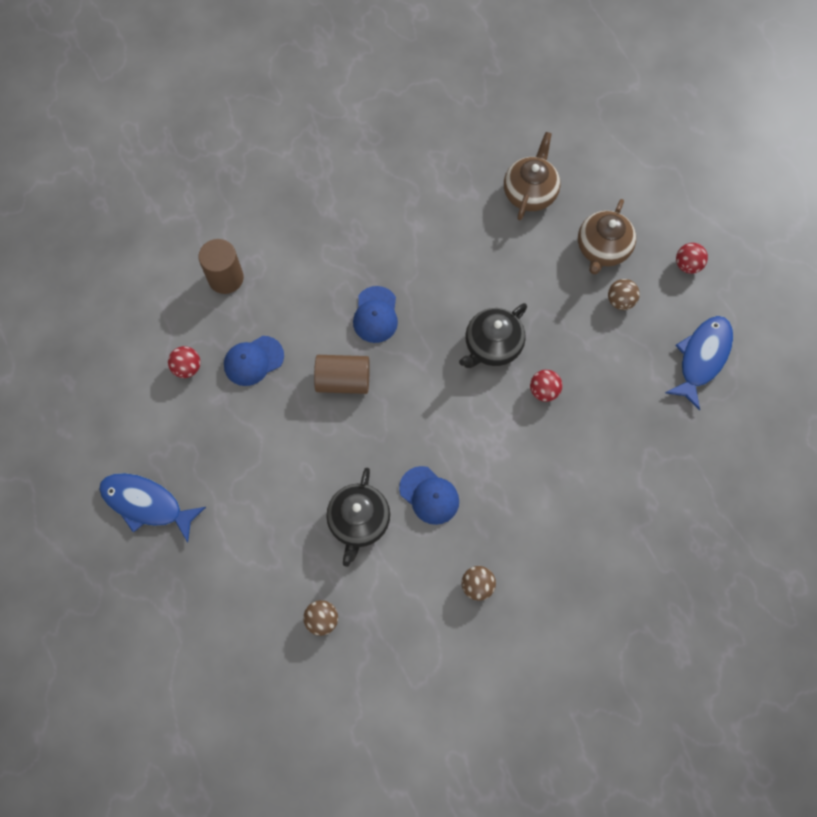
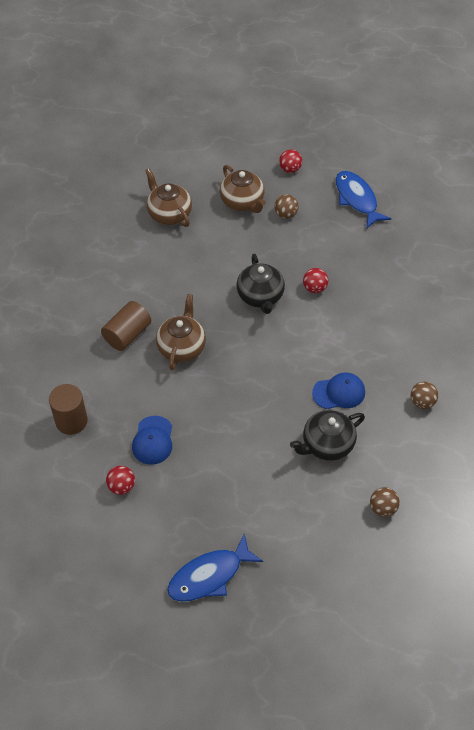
camera: 55 degrees left, 15 degrees down
(343, 380) = (214, 394): brown cylinder -> brown cylinder (127, 334)
(359, 521) = (327, 444): black teapot -> black teapot turned 105 degrees clockwise
(375, 315) = (181, 347): blue cap -> brown teapot

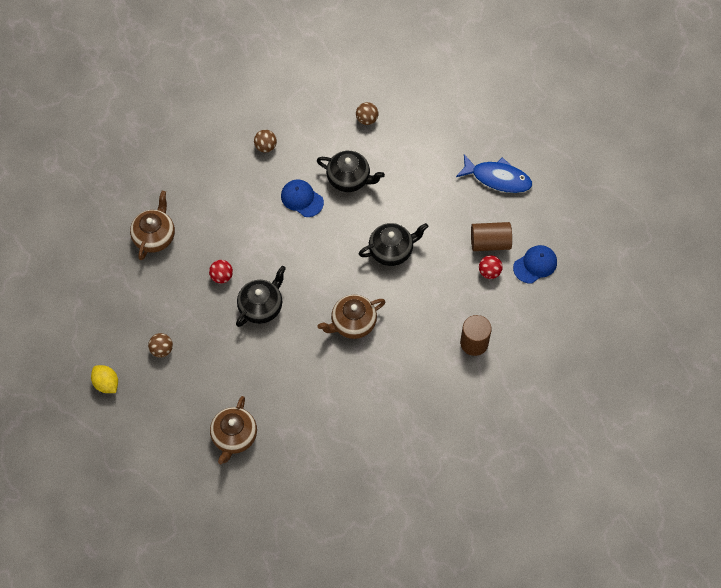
camera: 130 degrees left, 10 degrees up
(127, 334) = (374, 368): brown cylinder -> brown cylinder (490, 242)
(153, 440) = (441, 281): blue cap -> blue cap (535, 265)
(220, 424) = (391, 250): none -> black teapot
(242, 202) = (174, 391): brown teapot -> brown teapot (154, 236)
(290, 169) = (106, 383): red ball -> yellow lemon
(357, 199) = (101, 310): blue fish -> none

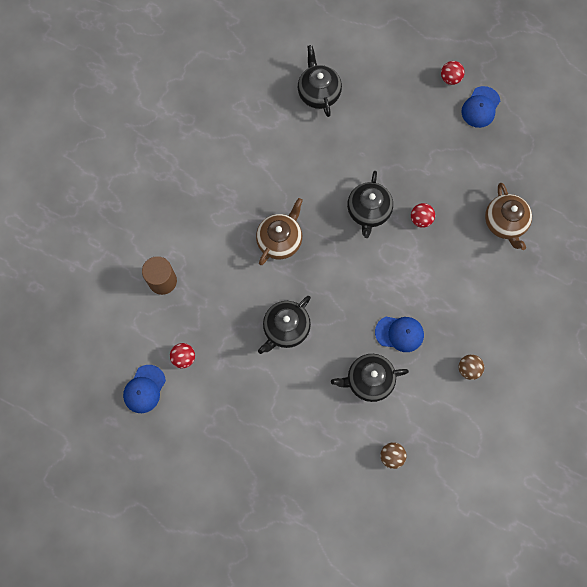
camera: 150 degrees right, 10 degrees up
(100, 342) = (480, 107): none -> blue cap
(106, 383) = (450, 78): yellow lemon -> red ball
(162, 349) = (426, 129): brown ball -> none
(234, 436) = (318, 92): brown teapot -> black teapot
(490, 242) = (198, 388): brown cylinder -> none
(497, 178) = (227, 463): blue fish -> none

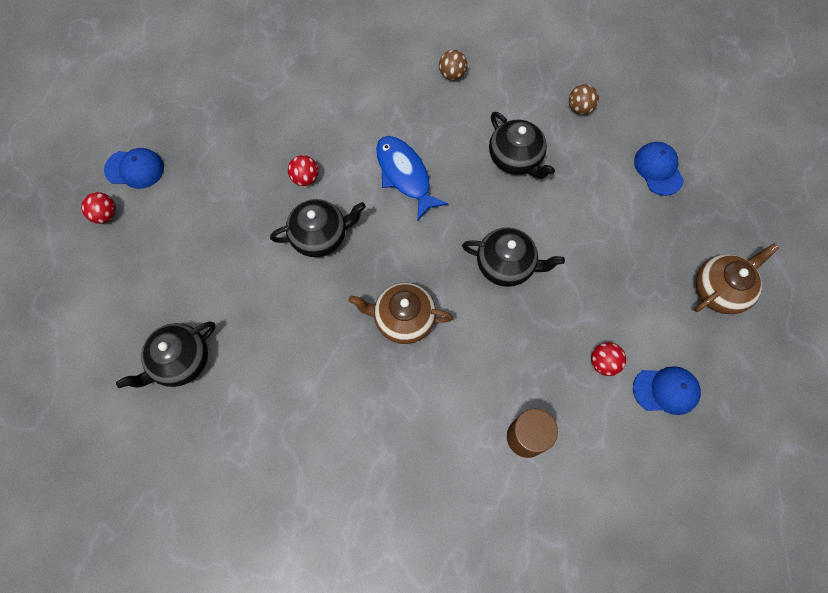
camera: 115 degrees left, 5 degrees down
(391, 290) = (405, 175): none -> blue fish
(399, 333) = (449, 149): blue cap -> blue cap (658, 169)
(505, 223) = (272, 96): brown teapot -> brown teapot (720, 289)

